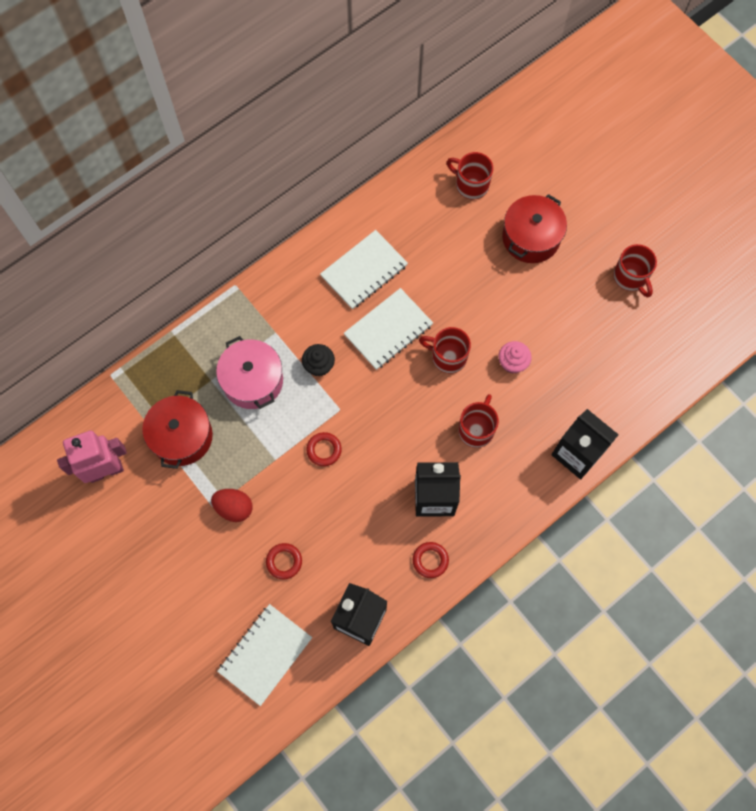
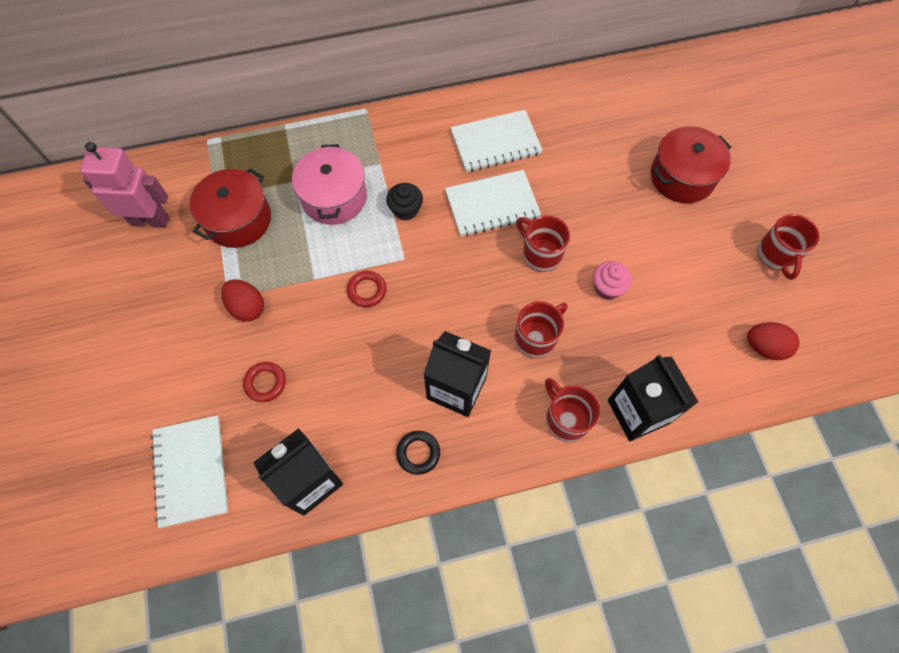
camera: 25 degrees right, 5 degrees down
(265, 654) = (191, 471): white notebook -> white notebook turned 75 degrees counterclockwise
(430, 560) = (418, 453): red ring -> black ring
(471, 185) = (641, 107): red mug -> red mug (566, 419)
(649, 360) = (764, 347): none -> red egg

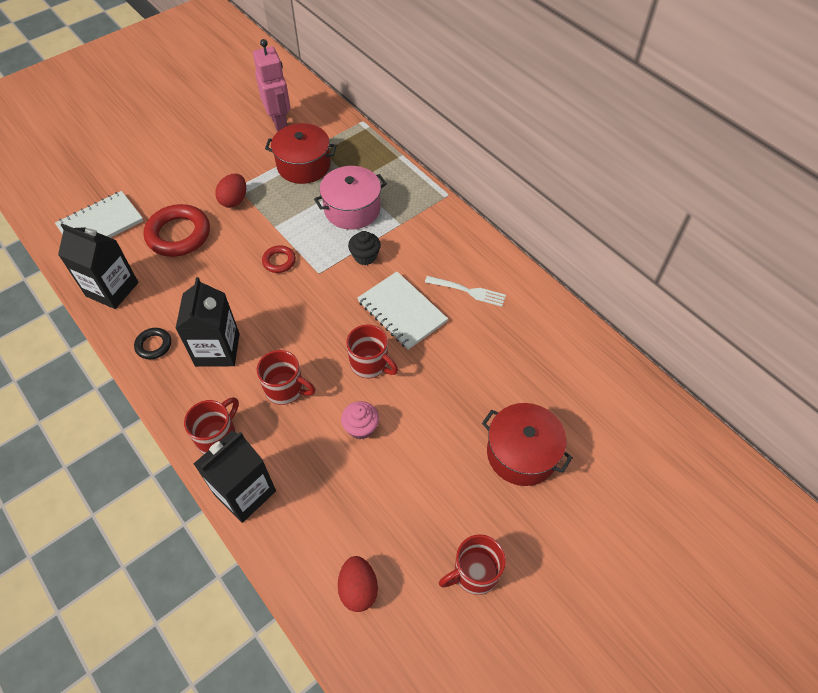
camera: 65 degrees right, 10 degrees down
(265, 383) = (179, 234): red ring -> red ring, size x1.98
(495, 143) = (468, 291): white notebook -> white fork
(540, 254) = (370, 364): red mug -> red mug turned 105 degrees clockwise

